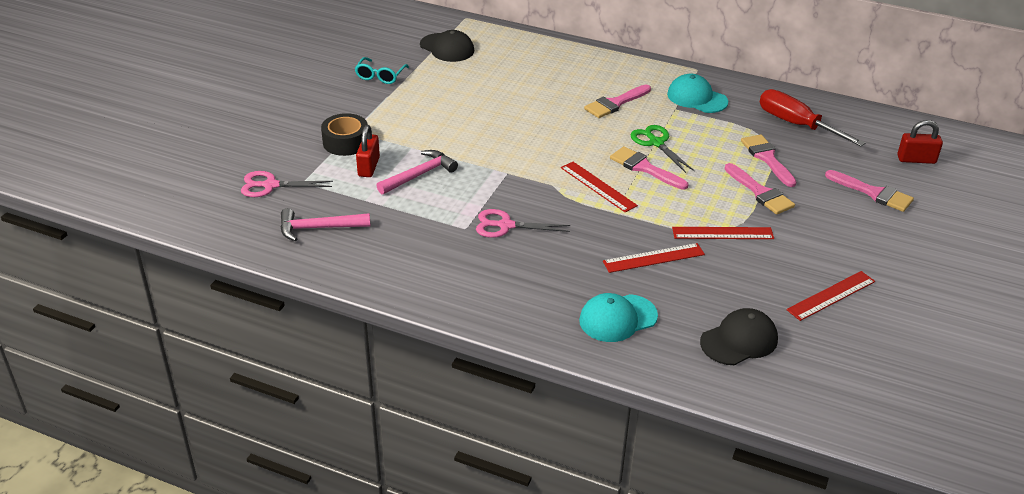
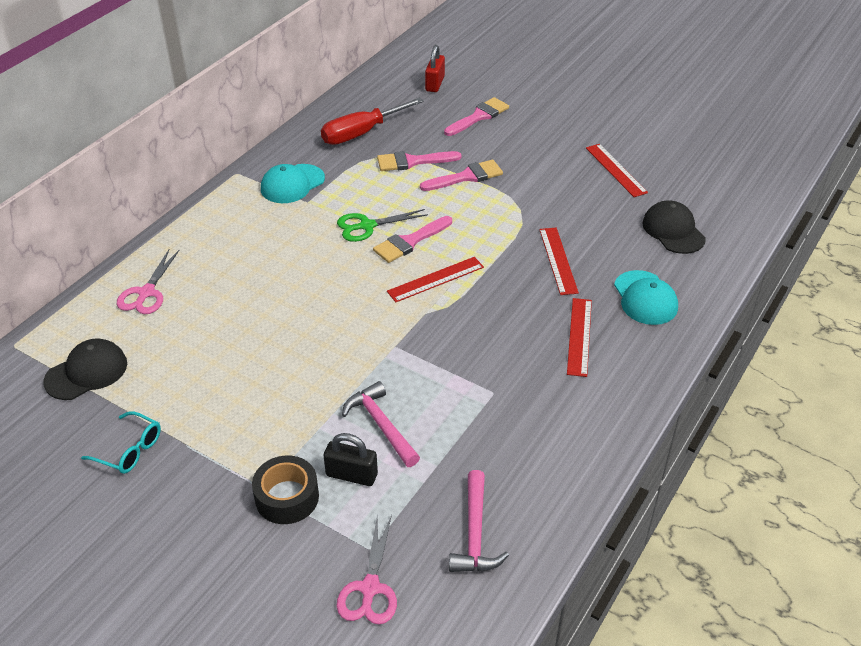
camera: 80 degrees left, 5 degrees up
(369, 167) = (351, 475): red padlock -> black padlock
(505, 225) = (493, 359): pink scissors -> pink scissors (146, 293)
(615, 103) = (281, 242): pink brush -> none
(722, 233) = (525, 211): red ruler -> red ruler (579, 336)

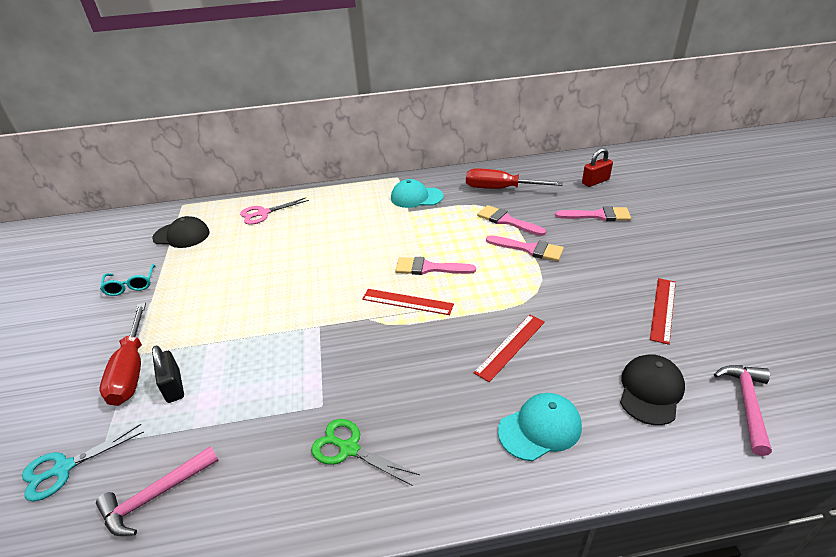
camera: 50 degrees right, 5 degrees down
(287, 497) = (131, 370): black tape -> red screwdriver
(367, 226) = (419, 243): green scissors -> green scissors (349, 449)
(370, 588) = (63, 468): pink scissors -> turquoise scissors
(381, 425) = (234, 369): pink hammer -> pink hammer (747, 404)
(579, 336) = (440, 415): red ruler -> none
(645, 298) = (540, 428): turquoise cap -> turquoise cap turned 150 degrees counterclockwise

